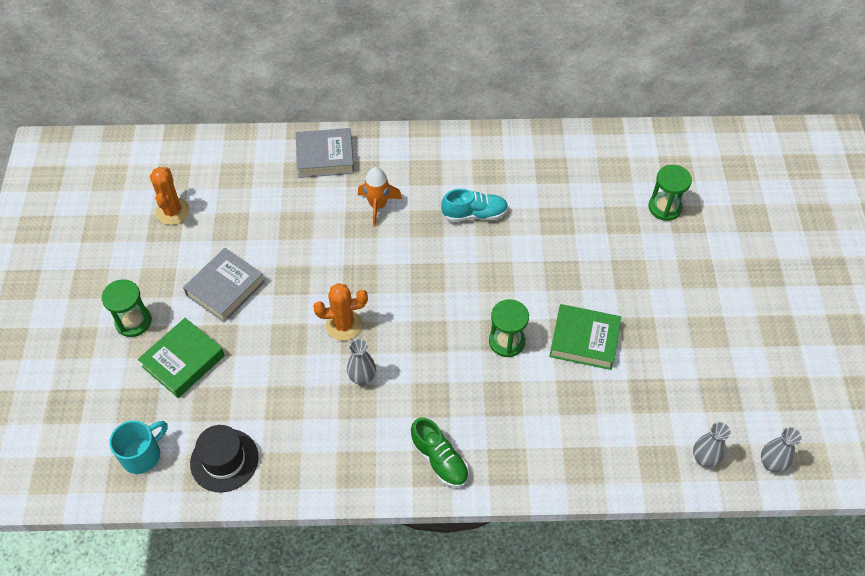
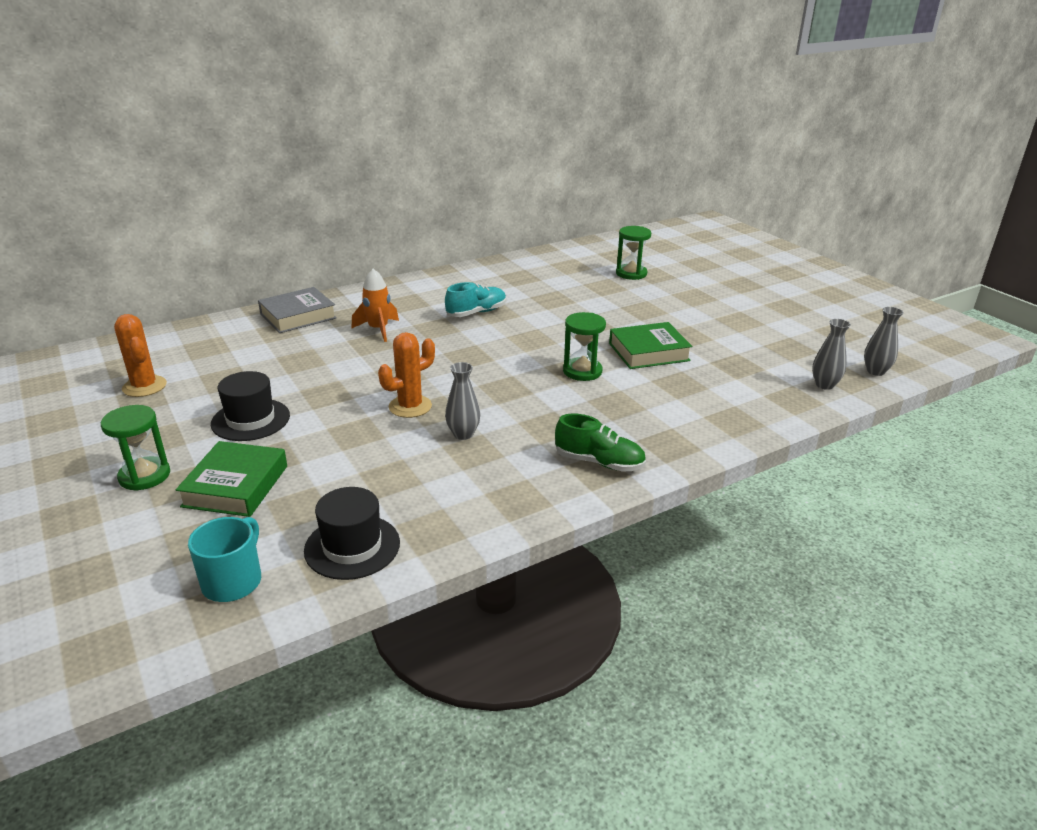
camera: 30 degrees left, 25 degrees down
(225, 288) = (250, 420): grey book -> black hat

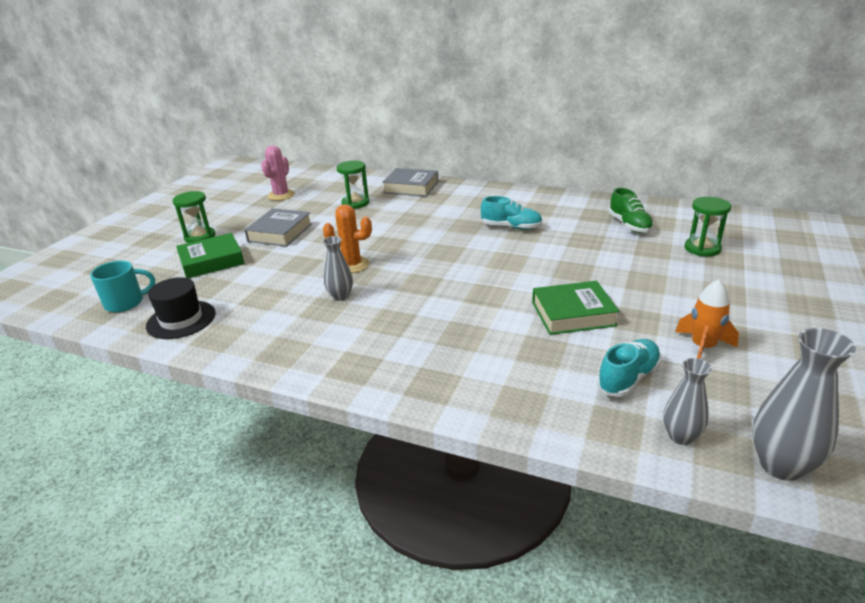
camera: 55 degrees right, 0 degrees up
(144, 386) = (281, 195): orange cactus -> pink cactus
(250, 420) = (280, 232): black hat -> grey book
(378, 329) = (433, 212): orange rocket -> orange rocket (702, 347)
(582, 371) = (491, 300): green hourglass -> green hourglass (355, 203)
(599, 462) = (366, 363): green shoe -> green shoe (629, 225)
(648, 352) = (573, 314): green book -> green book turned 45 degrees counterclockwise
(749, 371) = (628, 378): none -> turquoise shoe
(875, 371) = (781, 465): grey vase -> grey vase, size x1.60

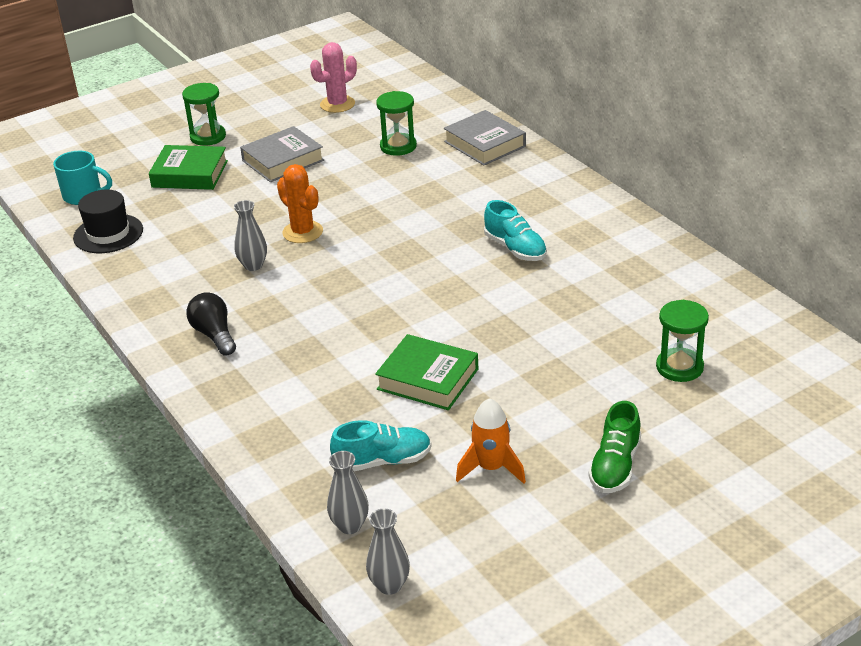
camera: 35 degrees right, 5 degrees up
(370, 351) = (214, 335): none -> black light bulb
(629, 225) = (649, 301): green shoe -> green shoe (615, 466)
(781, 465) = (389, 585): grey vase -> grey vase, size x0.62

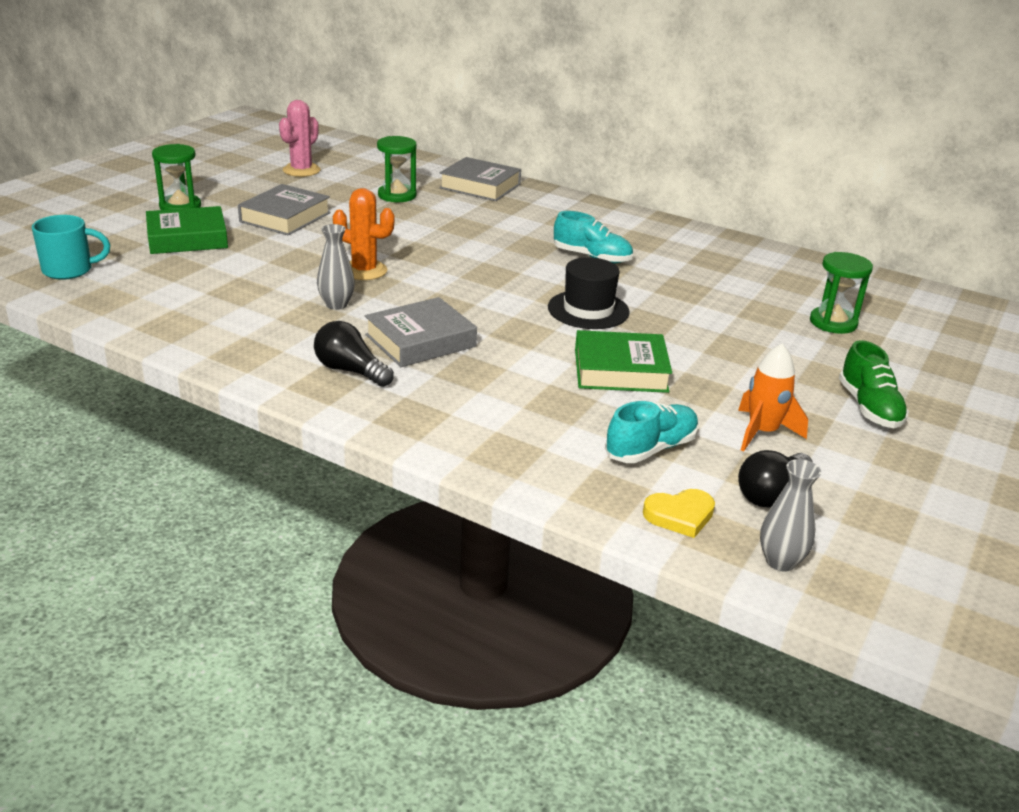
camera: 30 degrees left, 5 degrees down
(108, 234) = (132, 300): black hat -> black hat (588, 310)
(290, 315) = (420, 341): none -> grey book
(350, 526) = (680, 515): grey vase -> yellow heart
(441, 527) = (772, 494): none -> black light bulb

